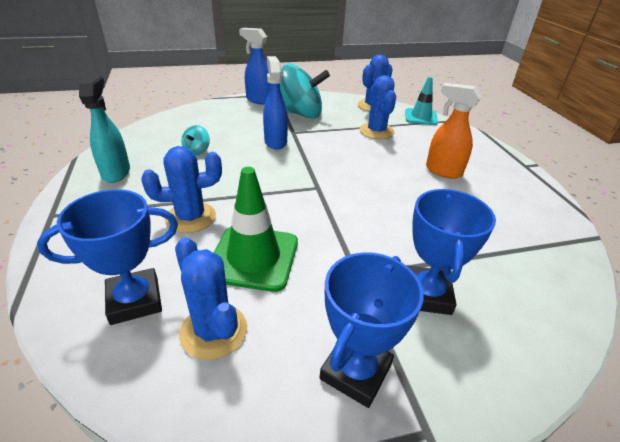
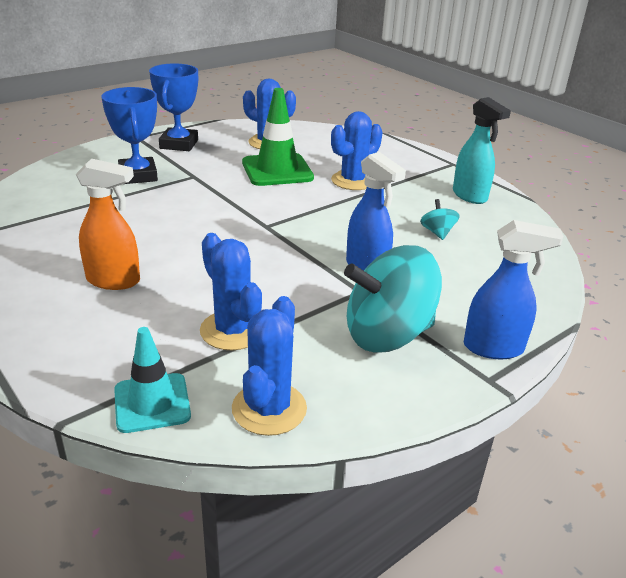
camera: 155 degrees right, 5 degrees down
(135, 300) = (327, 144): blue trophy -> none

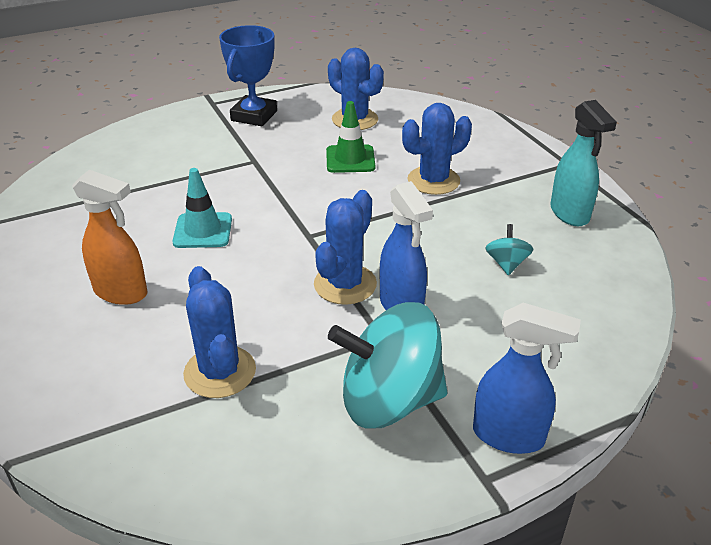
camera: 15 degrees right, 5 degrees up
(138, 175) = (195, 156): blue trophy -> none
(152, 403) = (104, 452): turquoise traffic cone -> turquoise traffic cone (203, 231)
(269, 409) = (221, 479): blue cactus -> blue cactus (345, 284)
(277, 170) = (350, 159): green traffic cone -> green traffic cone, size x0.66

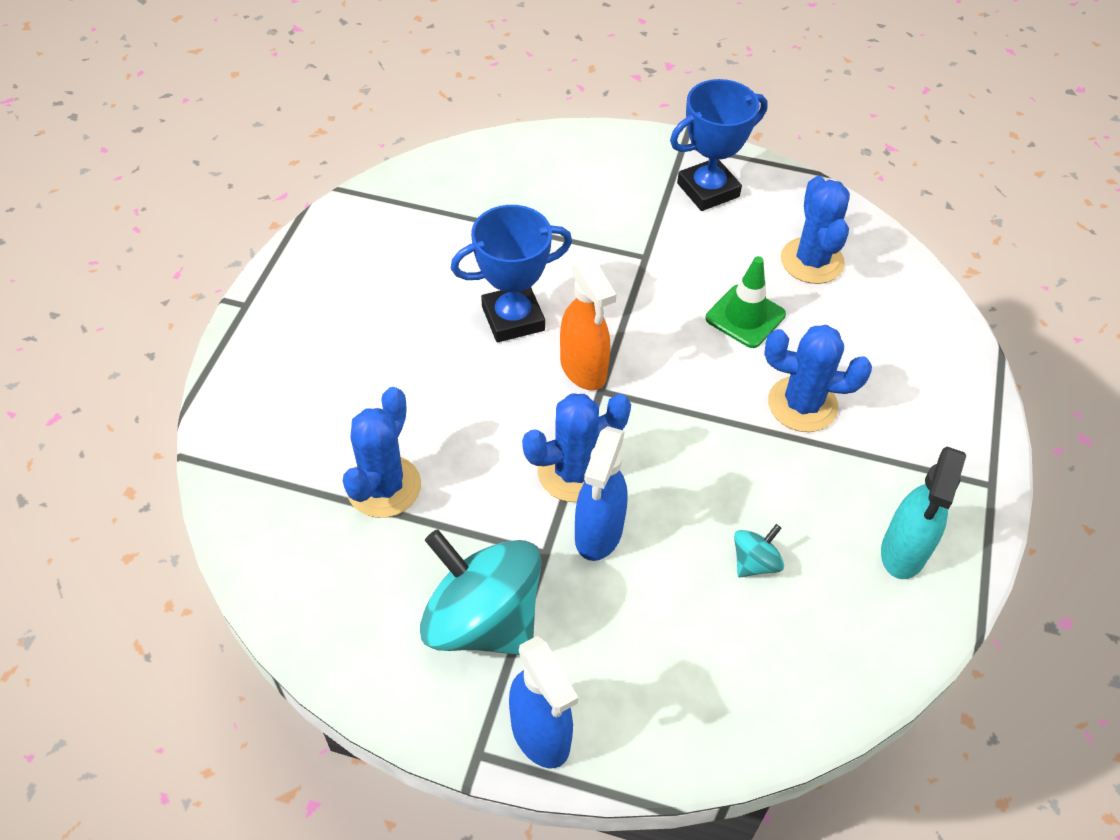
camera: 40 degrees right, 15 degrees up
(121, 292) = (385, 345): orange spray bottle -> orange spray bottle (583, 369)
(203, 231) = (513, 318): turquoise traffic cone -> blue trophy

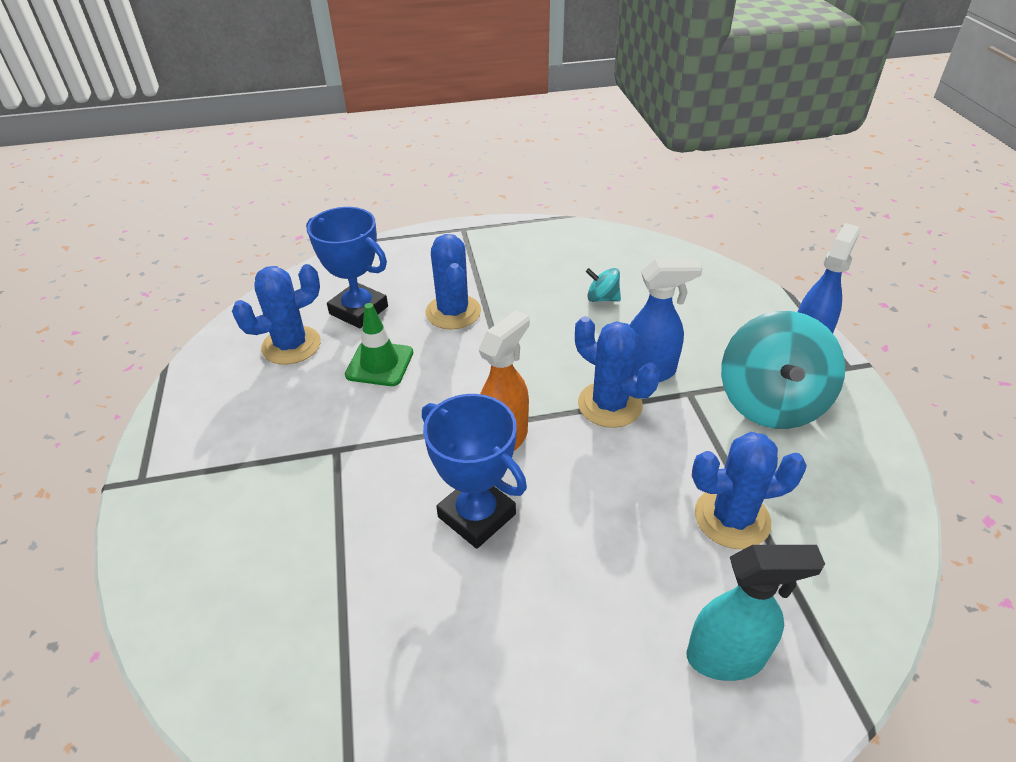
camera: 115 degrees left, 10 degrees down
(708, 190) = (215, 437): blue trophy -> blue trophy (358, 310)
(903, 552) = (541, 248): turquoise spray bottle -> turquoise spray bottle (726, 657)

